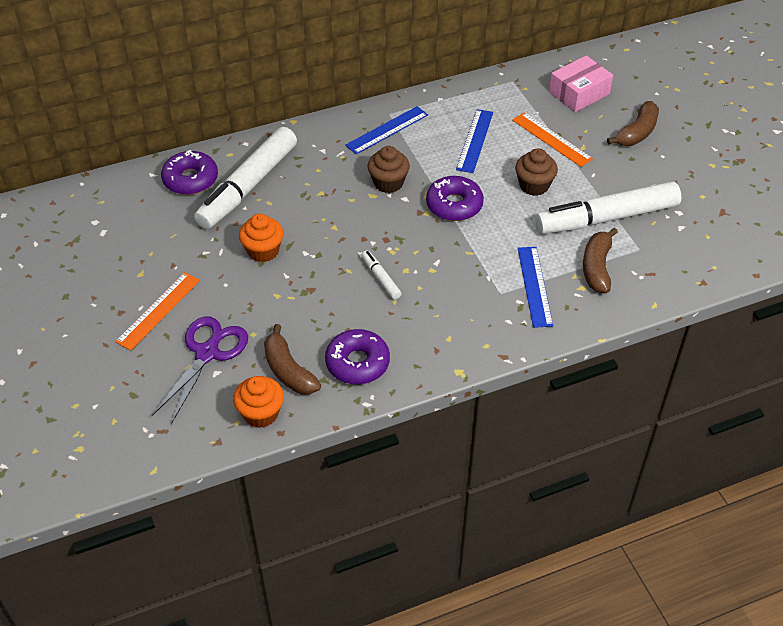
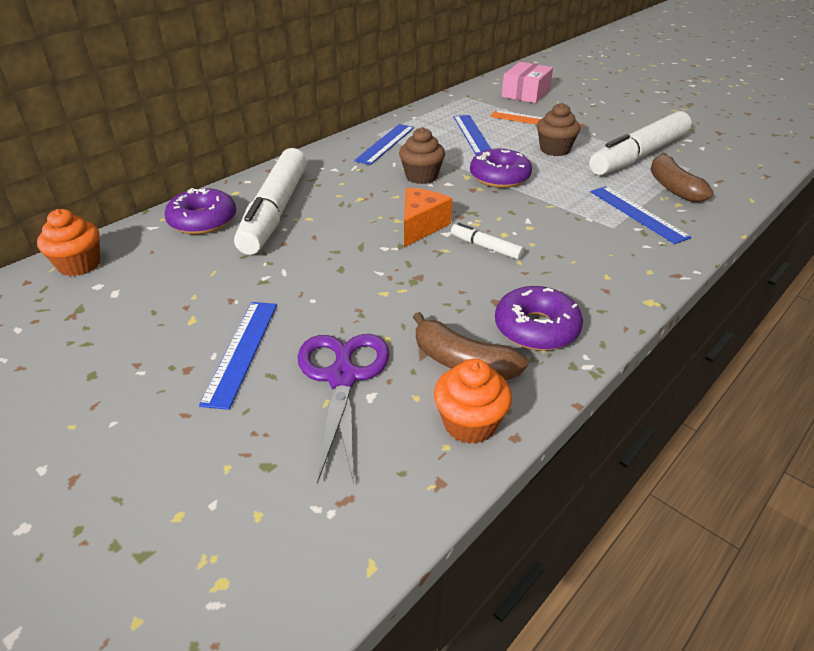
camera: 25 degrees left, 10 degrees down
(158, 310) = (241, 351): orange ruler -> blue ruler
(263, 251) = (335, 258): orange cupcake -> orange cupcake (79, 265)
(347, 240) = (421, 226): none -> orange cheese
(637, 133) = (597, 104): brown banana -> none

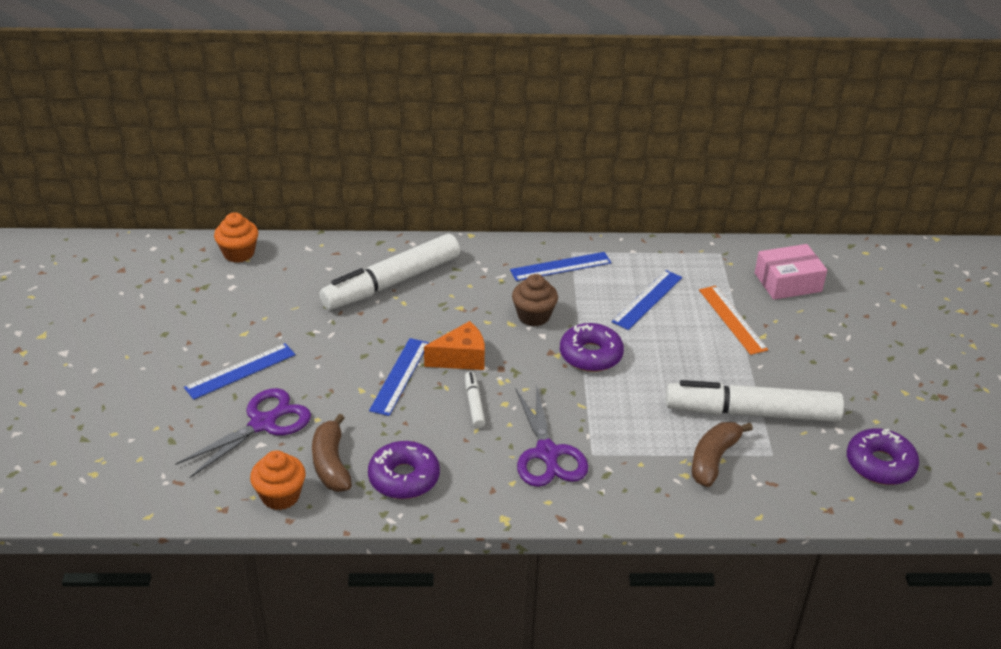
camera: 45 degrees right, 0 degrees up
(203, 221) = (341, 262): purple donut -> purple donut (880, 464)
(554, 150) = (687, 359): brown cupcake -> none
(589, 244) = (547, 453): none -> purple scissors
(637, 214) = (633, 458): blue ruler -> blue ruler (399, 376)

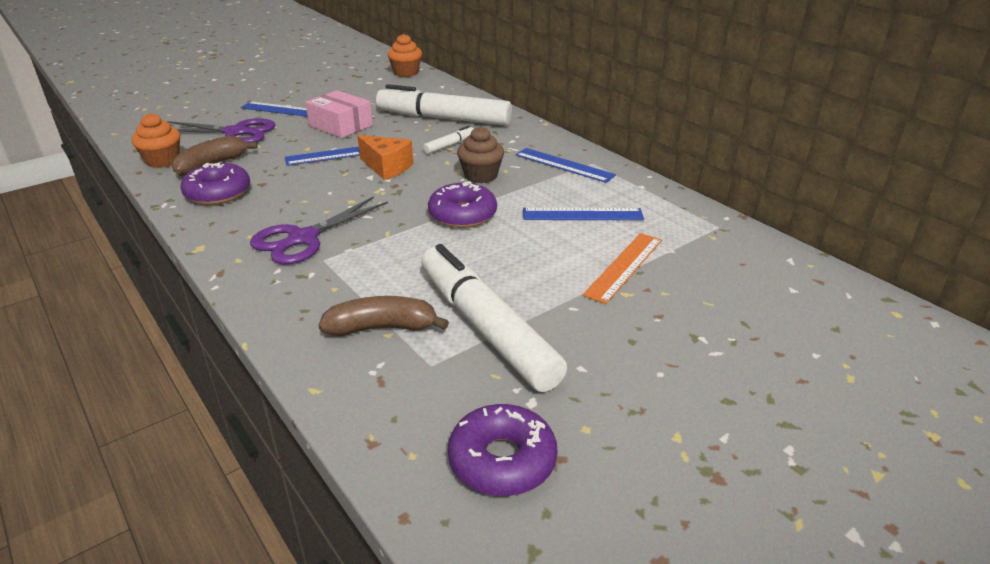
camera: 55 degrees right, 5 degrees down
(474, 404) = (336, 189): white marker -> white marker (450, 145)
(787, 282) = (742, 279): pink box -> pink box (341, 125)

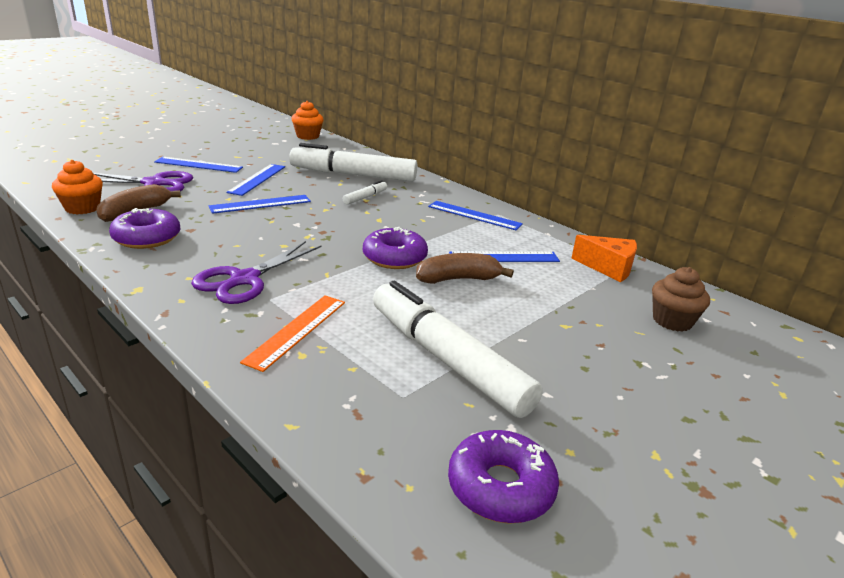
camera: 10 degrees left, 5 degrees down
(341, 125) = (257, 179): pink box -> blue ruler
(382, 328) = (345, 362): brown banana -> brown banana (458, 279)
(387, 167) = (311, 216): orange cheese -> orange cheese (608, 268)
(480, 176) = (401, 224): brown cupcake -> brown cupcake (672, 321)
(624, 267) = (556, 302): orange ruler -> orange ruler (297, 330)

